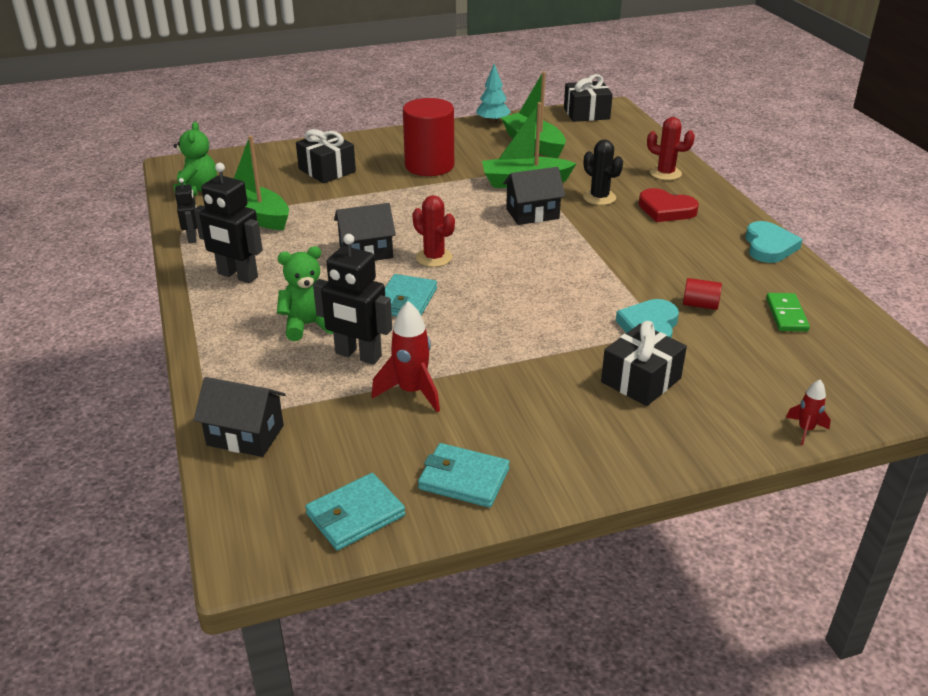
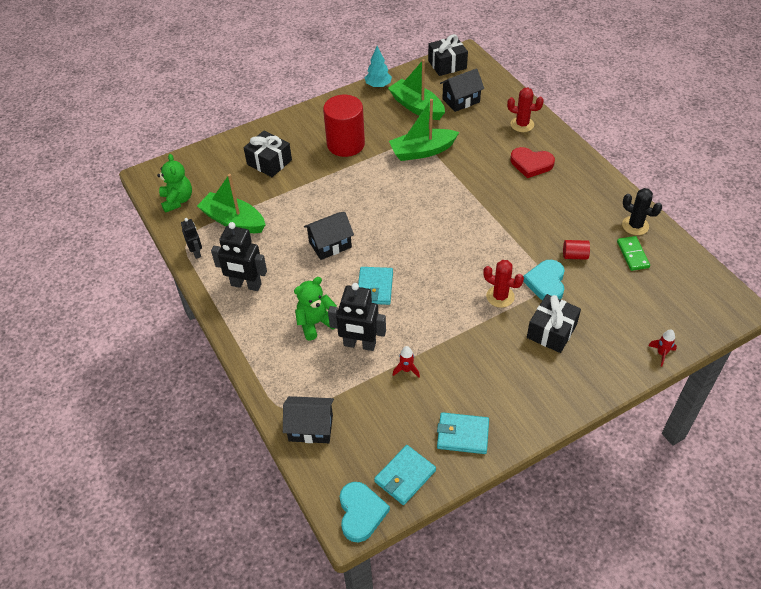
camera: 10 degrees left, 15 degrees up
(412, 392) = (406, 370): red rocket -> red rocket, size x0.56
(434, 258) = (381, 242): red cactus -> red cactus (500, 296)
(532, 214) = (437, 184): black house -> black house (461, 100)
(599, 197) = (481, 159): black cactus -> black cactus (635, 225)
(769, 246) = (609, 190): turquoise heart -> turquoise heart (361, 513)

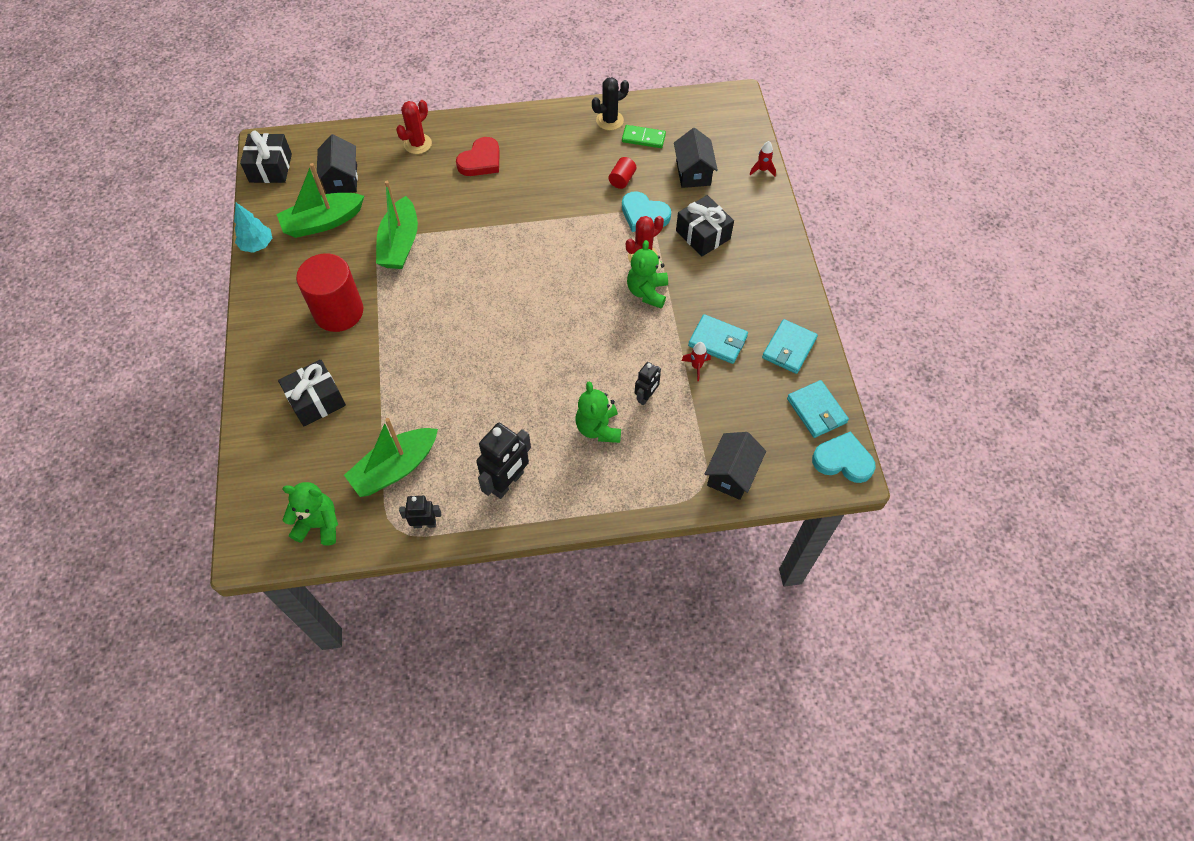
camera: 70 degrees left, 10 degrees up
(330, 245) = (492, 379): black house -> black house (693, 173)
(359, 344) = (646, 397): black robot -> black robot, size x0.57
(375, 287) = (577, 357): turquoise wallet -> turquoise wallet (717, 341)
(464, 311) = (647, 292): none -> green teddy bear

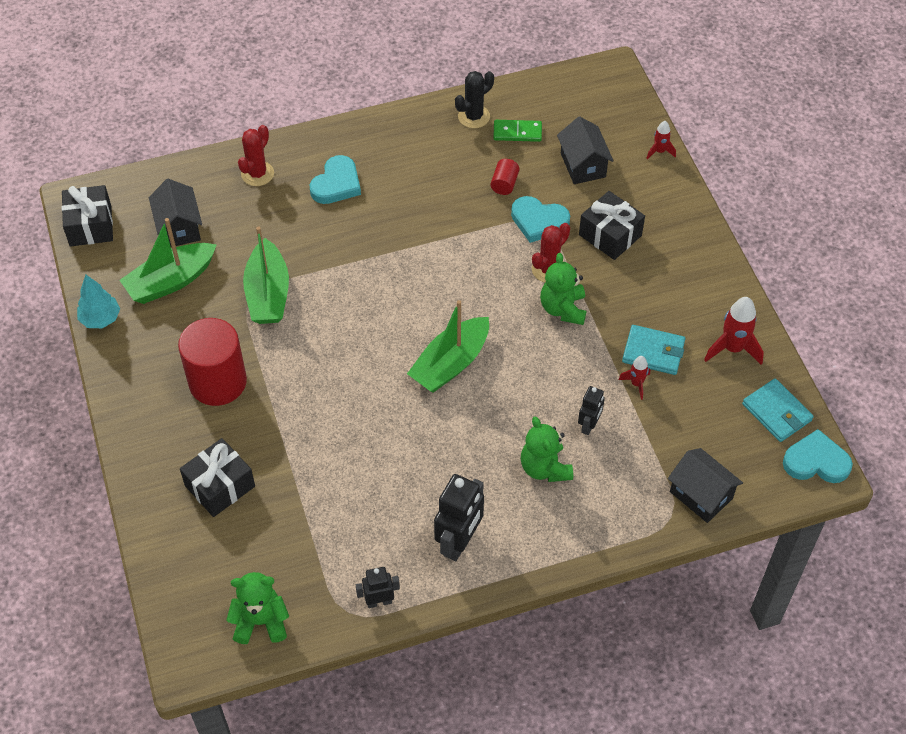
camera: 10 degrees left, 5 degrees down
(395, 468) = (330, 547): green boat -> green boat (450, 364)
(481, 161) = (336, 184): red heart -> turquoise heart
(732, 474) = (701, 495): black house -> black house turned 60 degrees counterclockwise
(789, 348) = (732, 349): turquoise wallet -> red rocket

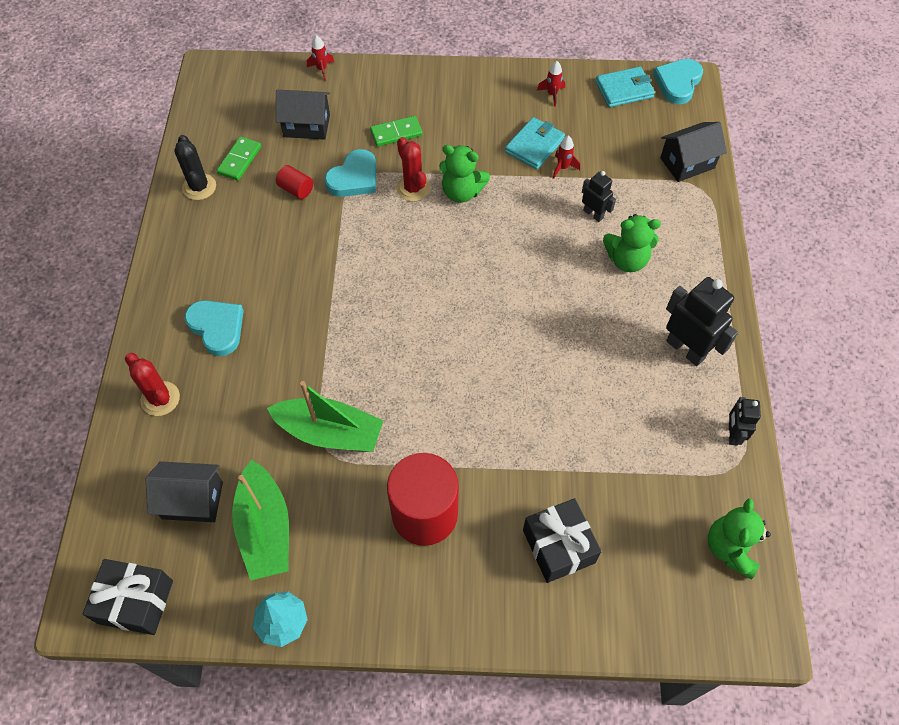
camera: 70 degrees left, 5 degrees up
(450, 364) = (487, 296): green boat -> none
(610, 235) = (396, 133): black gift -> green domino
(732, 349) = (552, 94): red rocket -> red rocket, size x0.56

